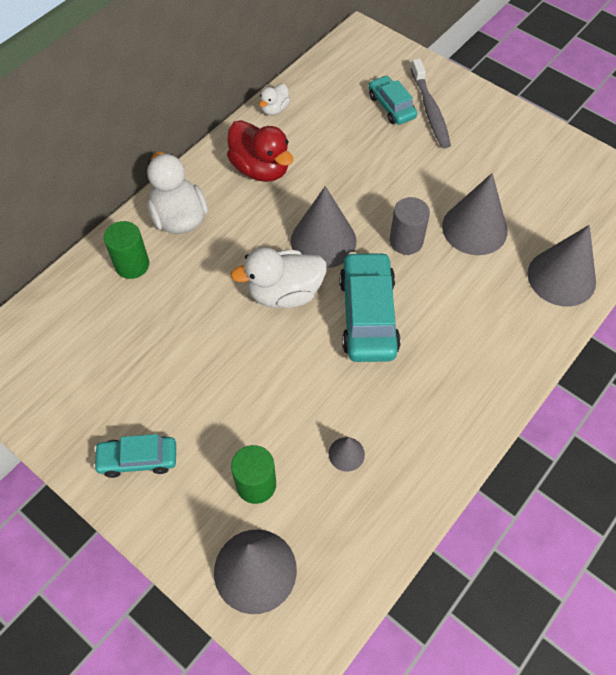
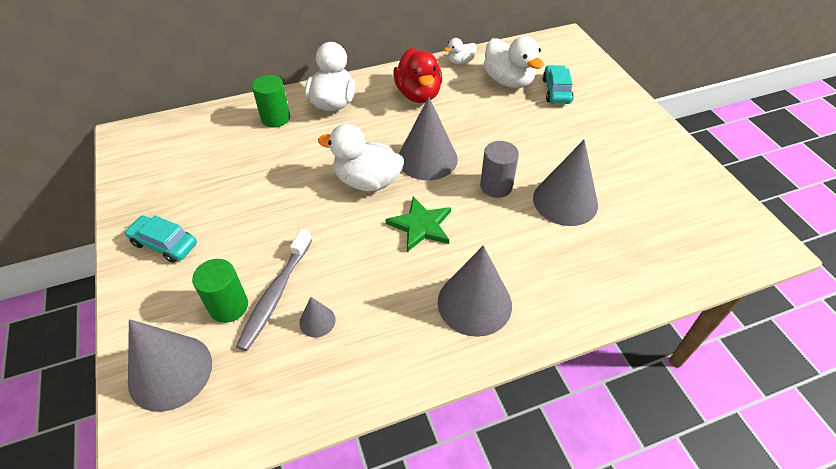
camera: 30 degrees right, 10 degrees down
(339, 114) = (508, 81): none -> white duck
(368, 315) = (421, 225): turquoise car -> green star
(430, 110) = (588, 104): grey toothbrush -> grey toothbrush (276, 294)
(561, 277) = (623, 273): grey cone -> grey cone (474, 303)

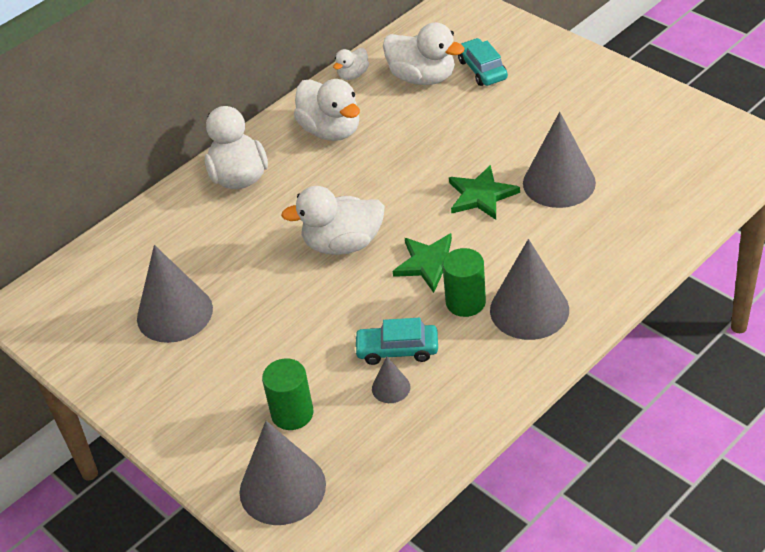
camera: 20 degrees left, 5 degrees down
(164, 244) = (173, 391): turquoise car -> turquoise car (397, 350)
(275, 118) = (185, 220): green cylinder -> green cylinder (465, 302)
(276, 294) = (331, 383): grey toothbrush -> none
(418, 94) = (331, 130): red duck -> white duck
(427, 159) = (391, 196): grey cone -> grey cone (174, 313)
(496, 186) = (481, 195): grey cylinder -> green star

